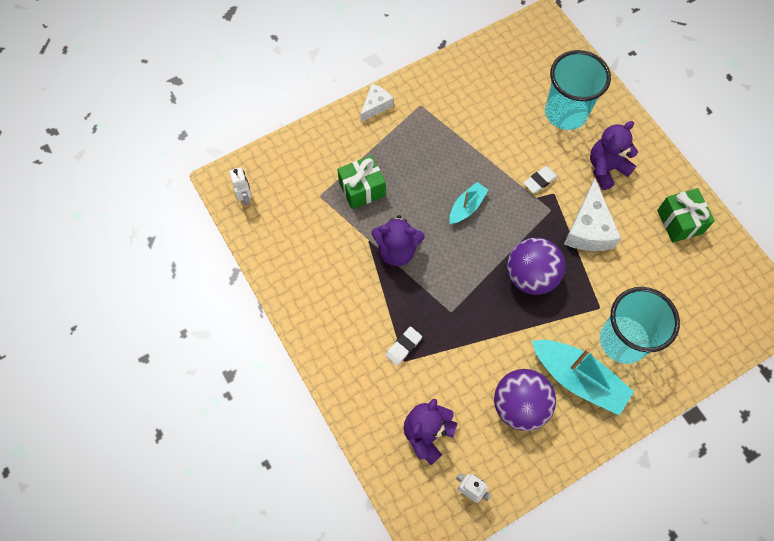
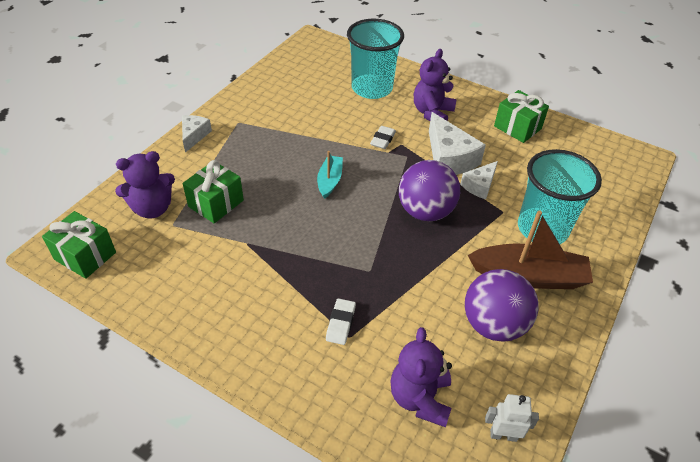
camera: 30 degrees left, 20 degrees down
(245, 197) = (85, 256): white robot -> green gift
(397, 250) = (282, 240): purple teddy bear -> purple teddy bear (152, 208)
(578, 379) = (529, 276): turquoise boat -> brown boat
(597, 271) = (479, 185): none -> white cheese

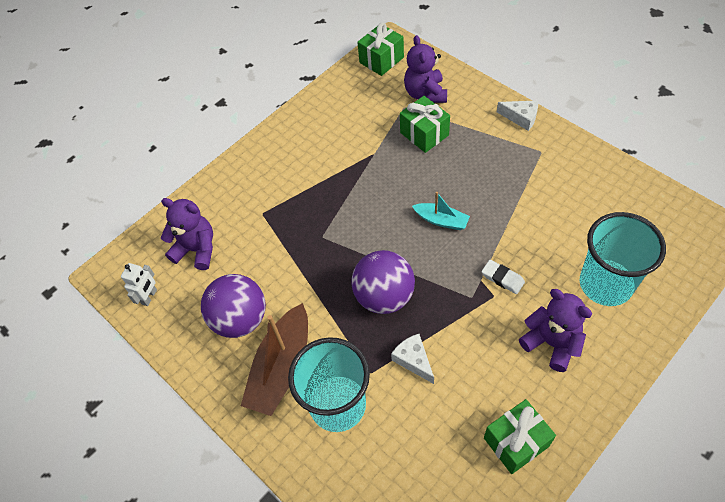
camera: 110 degrees right, 10 degrees up
(340, 323) = (275, 209): white eraser -> none
(449, 158) = (464, 340): white cheese -> none

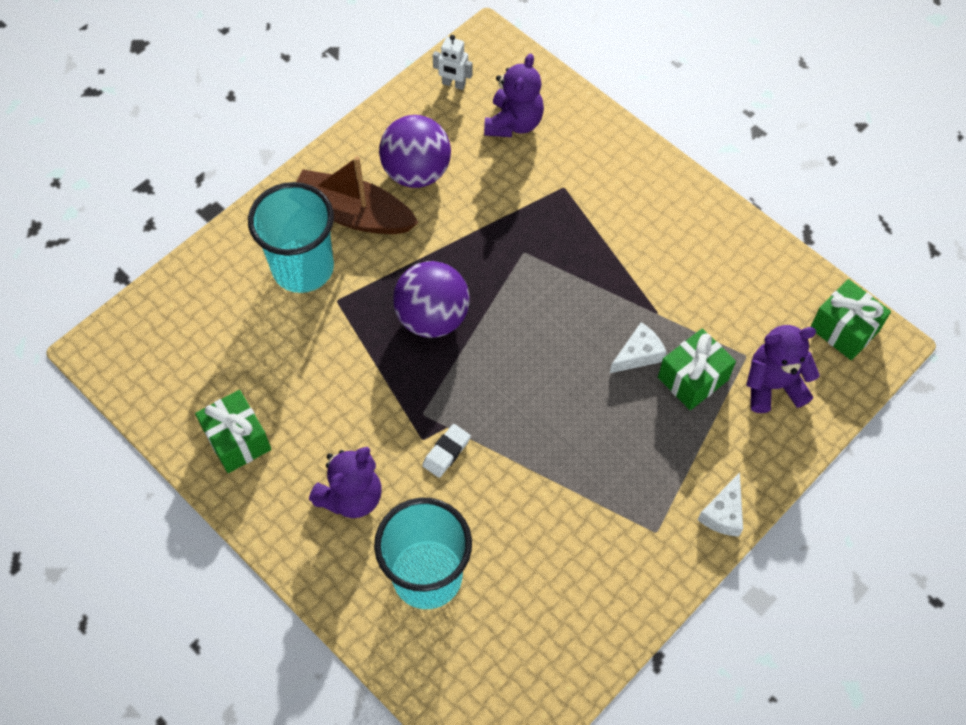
camera: 85 degrees right, 5 degrees up
(413, 360) = (346, 344): white cheese -> white cheese (638, 354)
(441, 220) = (540, 389): turquoise boat -> none

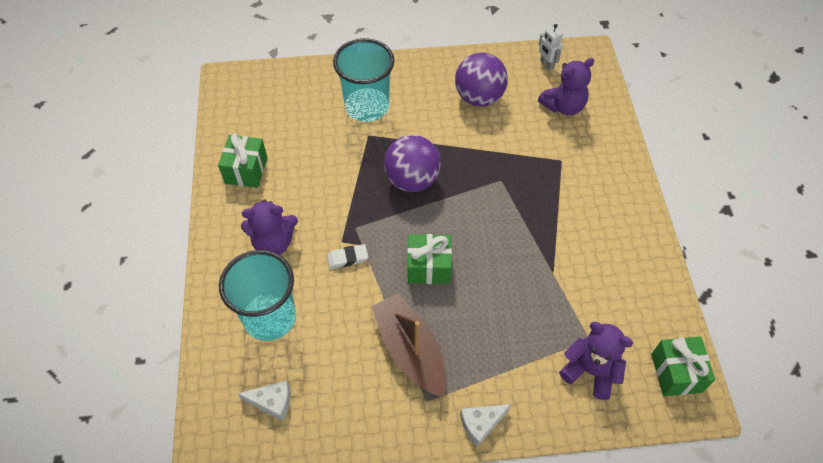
camera: 40 degrees right, 5 degrees down
(352, 214) = (421, 96): brown boat -> brown boat (410, 350)
(638, 354) = (517, 287): white cheese -> white cheese (272, 402)
(692, 378) = (539, 327): green gift -> green gift (428, 267)

